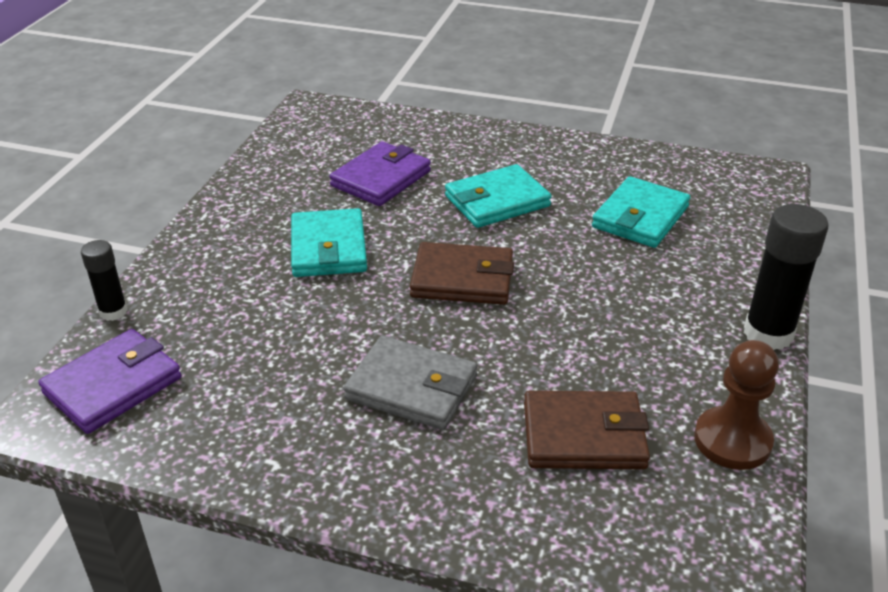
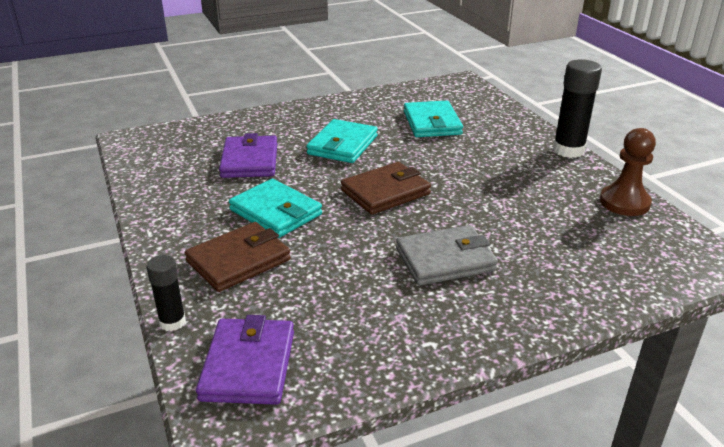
camera: 40 degrees left, 5 degrees down
(584, 436) = (563, 235): brown wallet -> brown wallet (239, 261)

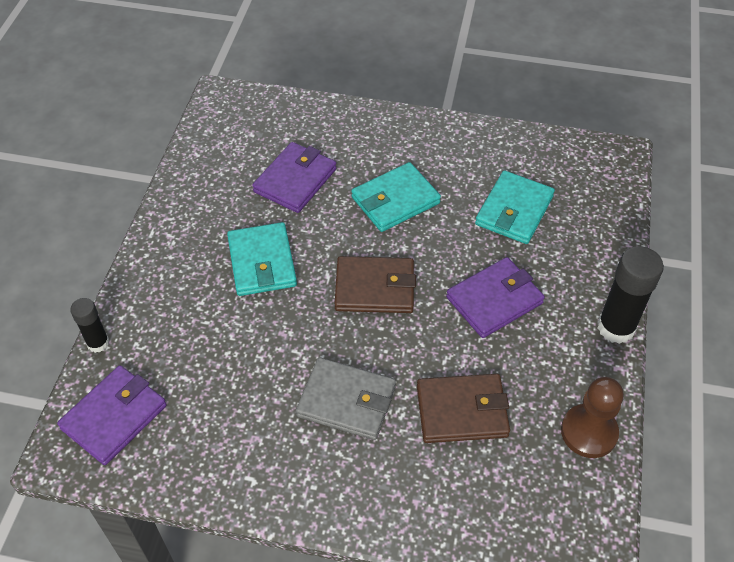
camera: 35 degrees right, 20 degrees up
(239, 261) = (189, 305): brown wallet -> brown wallet (462, 411)
(477, 167) = (494, 300): none -> purple wallet

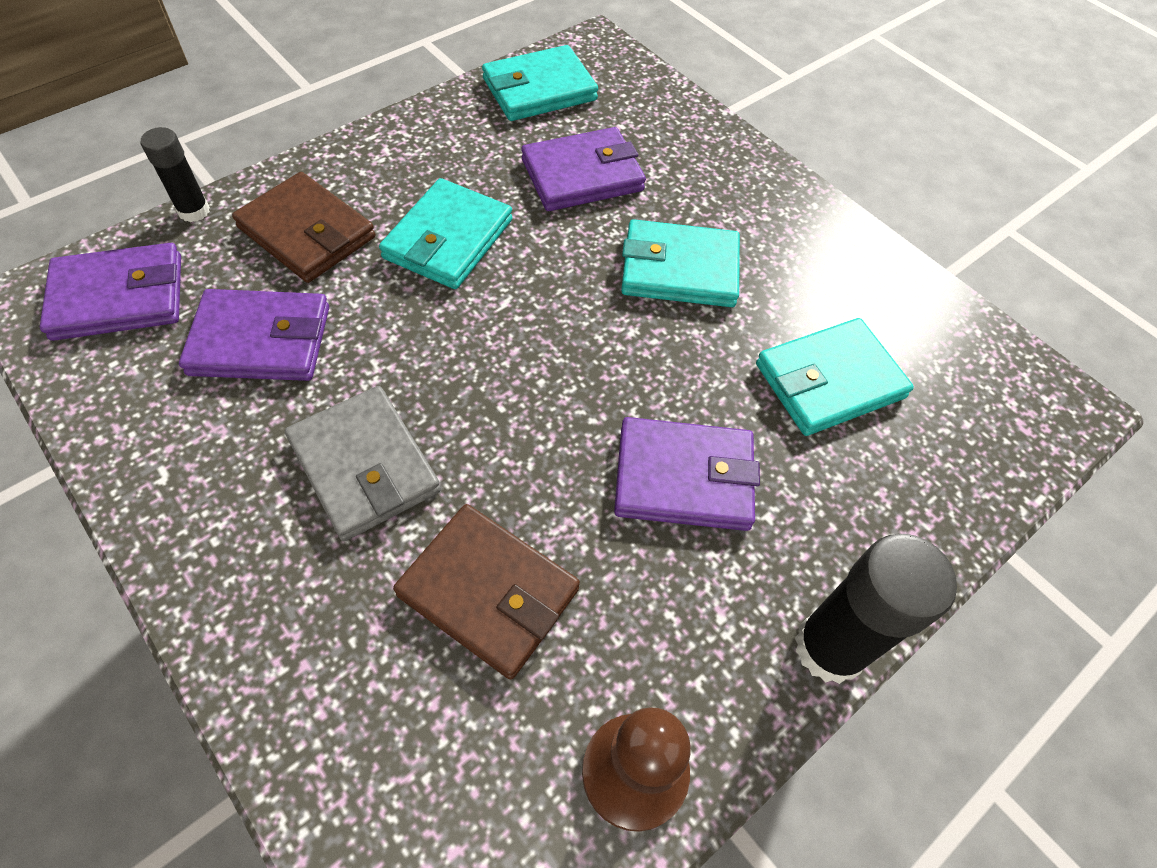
camera: 35 degrees right, 5 degrees up
(218, 144) = (539, 89): none -> turquoise wallet
(223, 382) = (260, 341): none -> purple wallet
(374, 288) = (544, 355): brown wallet -> brown wallet (306, 233)

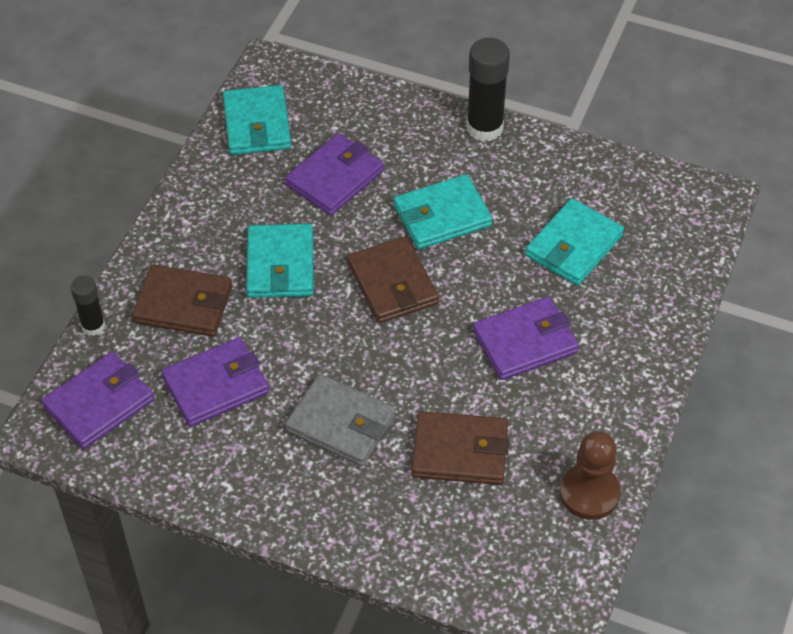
camera: 25 degrees left, 5 degrees down
(539, 89) = (257, 124): turquoise wallet -> turquoise wallet turned 45 degrees counterclockwise
(562, 320) = (392, 284): none -> brown wallet
(829, 648) = (651, 390): black glue stick -> black glue stick (484, 128)

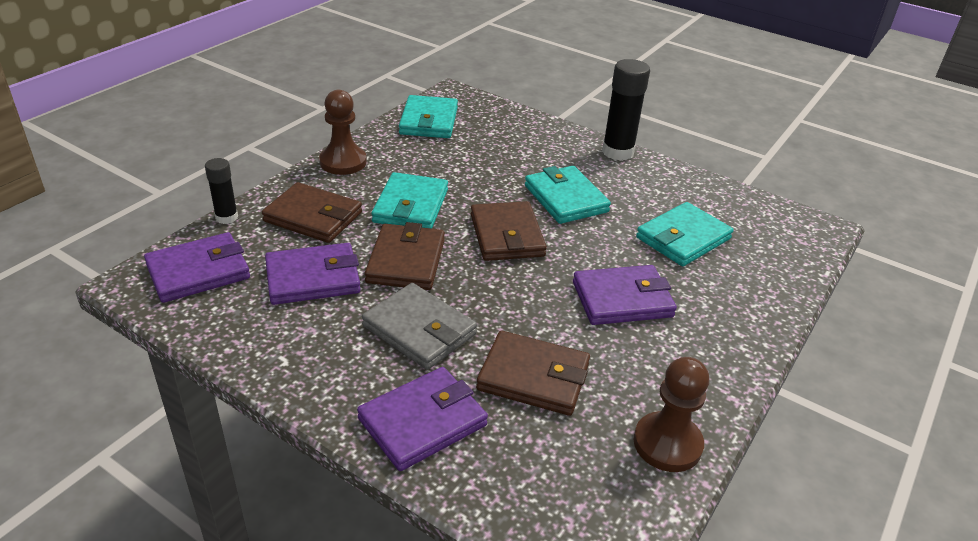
camera: 10 degrees right, 15 degrees down
(183, 215) = (343, 162): none -> brown pawn
(300, 342) = (406, 261): none -> brown wallet
(335, 178) = (480, 161): purple wallet -> purple wallet (422, 422)
(442, 216) = (566, 199): turquoise wallet -> turquoise wallet turned 75 degrees clockwise

